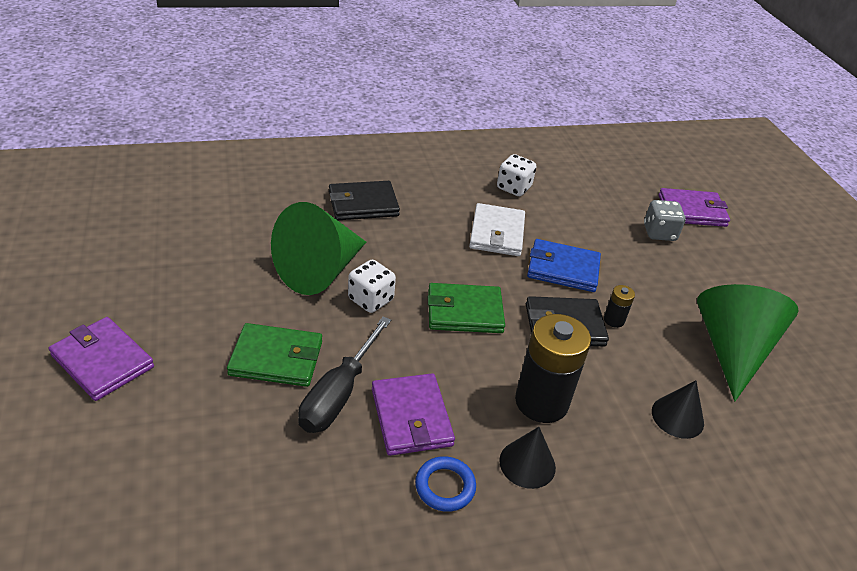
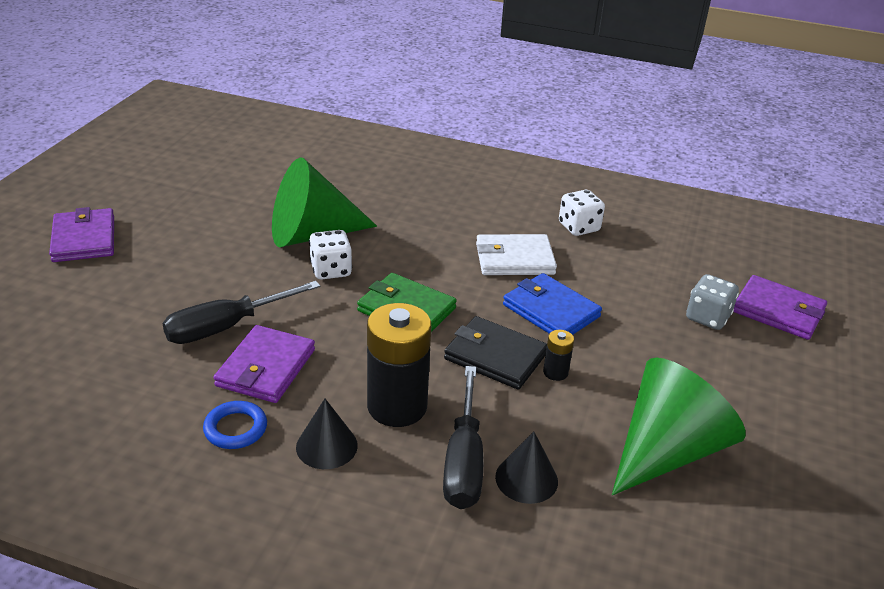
camera: 35 degrees right, 5 degrees down
(276, 358) = (206, 284): green wallet -> none
(363, 204) = (408, 196): black wallet -> none
(497, 233) = (514, 259): white wallet -> white wallet turned 45 degrees clockwise
(628, 424) = (464, 461): none -> black screwdriver

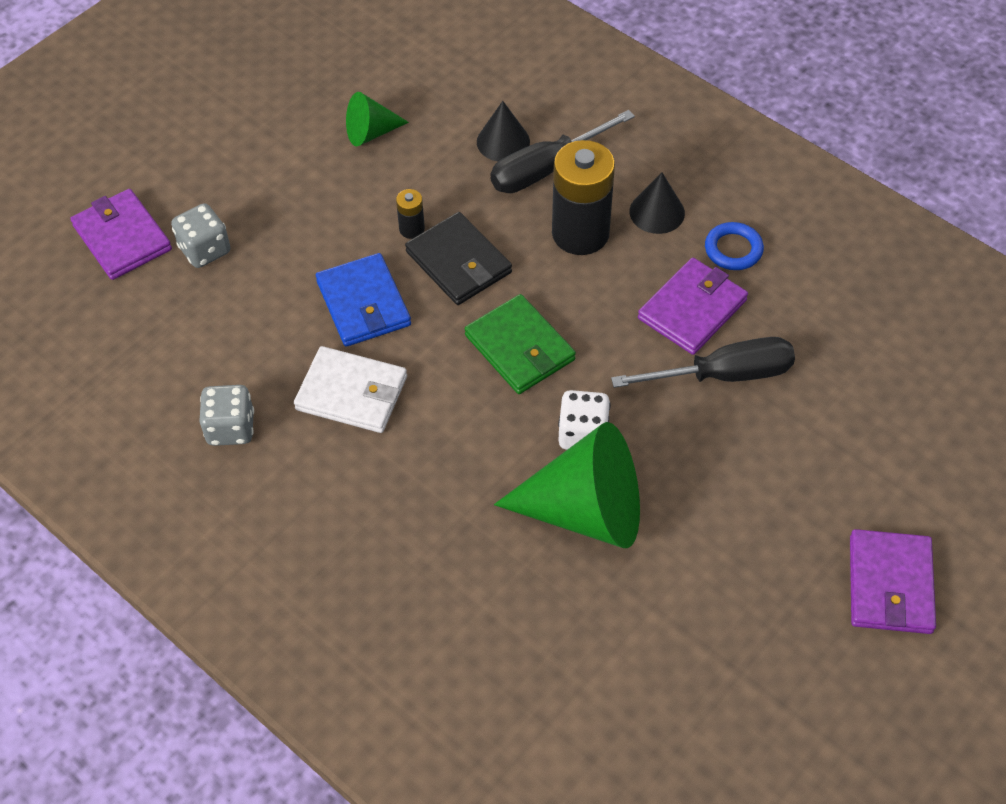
camera: 155 degrees left, 20 degrees up
(464, 461) = (546, 169): black screwdriver -> black screwdriver turned 150 degrees counterclockwise
(579, 227) = (231, 428): white dice -> grey dice
(667, 451) = (371, 132): green cone -> green cone, size x0.51

